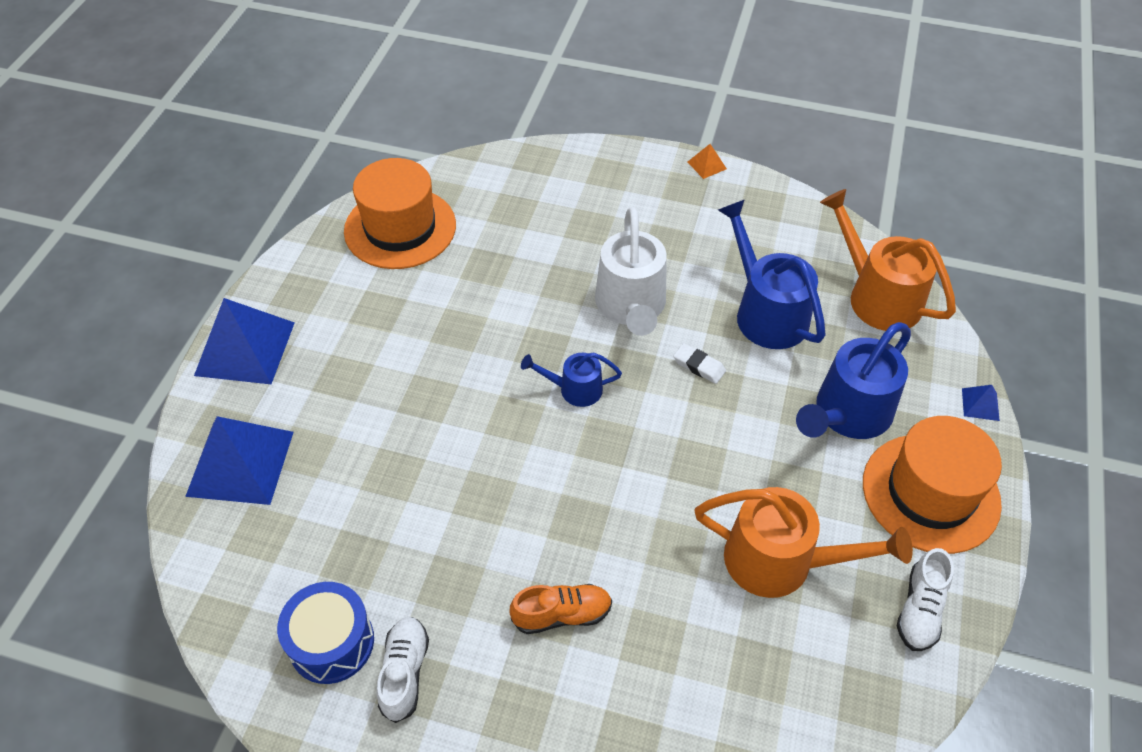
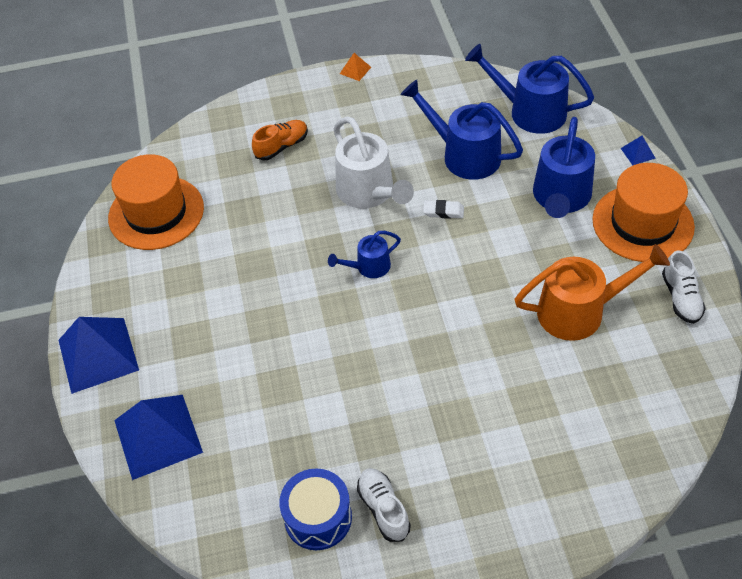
camera: 25 degrees left, 0 degrees up
(562, 614) = (463, 416): orange shoe -> orange shoe (282, 146)
(876, 296) = (529, 111): orange watering can -> blue watering can

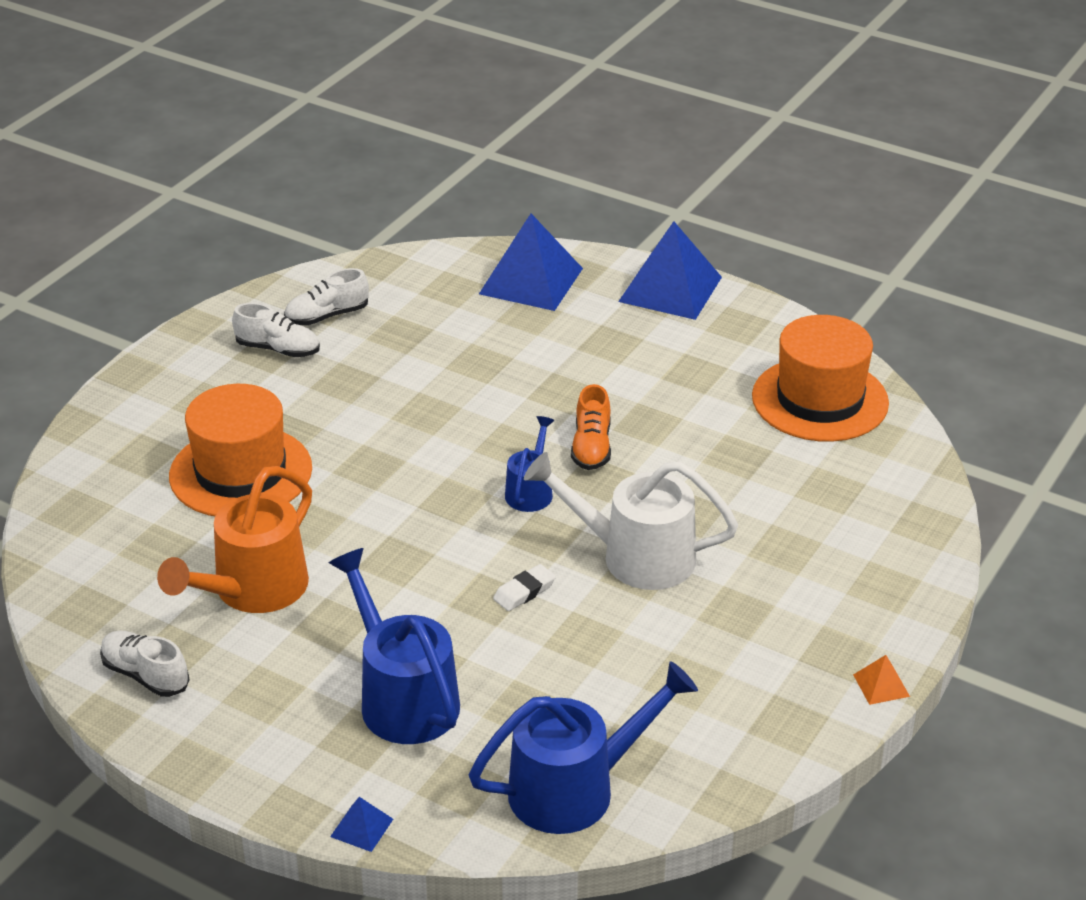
camera: 130 degrees right, 15 degrees down
(282, 146) = (809, 537): orange shoe -> orange shoe (591, 447)
(318, 517) = (327, 316): blue drum -> white shoe
(463, 154) = (586, 671): blue watering can -> none
(642, 223) = (267, 733): orange hat -> orange hat (241, 472)

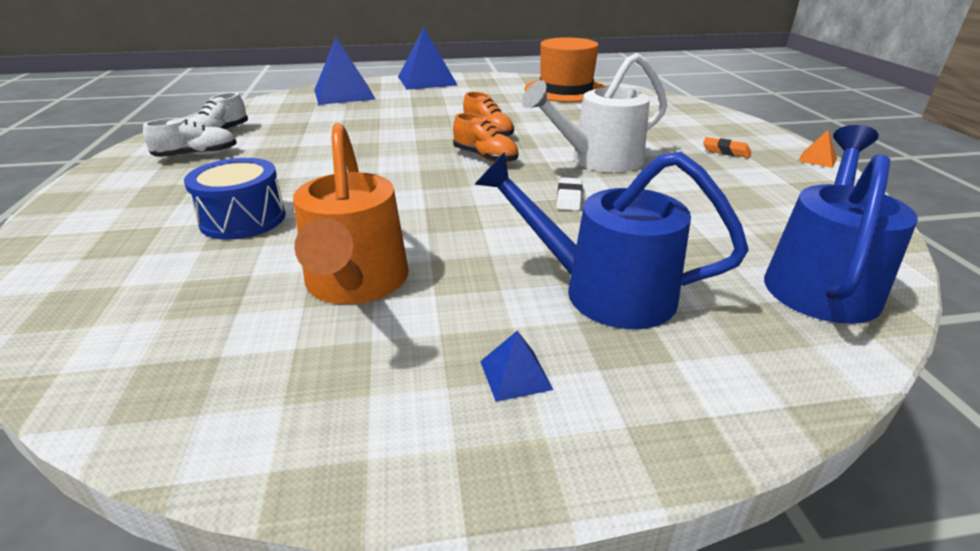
camera: 40 degrees left, 5 degrees down
(145, 675) = (323, 411): white shoe -> none
(241, 472) = (243, 219): orange hat -> blue drum
(361, 827) = (765, 415): blue pyramid -> blue pyramid (515, 375)
(531, 491) = (485, 157): blue watering can -> orange shoe
(801, 617) = (726, 151): none -> orange eraser

